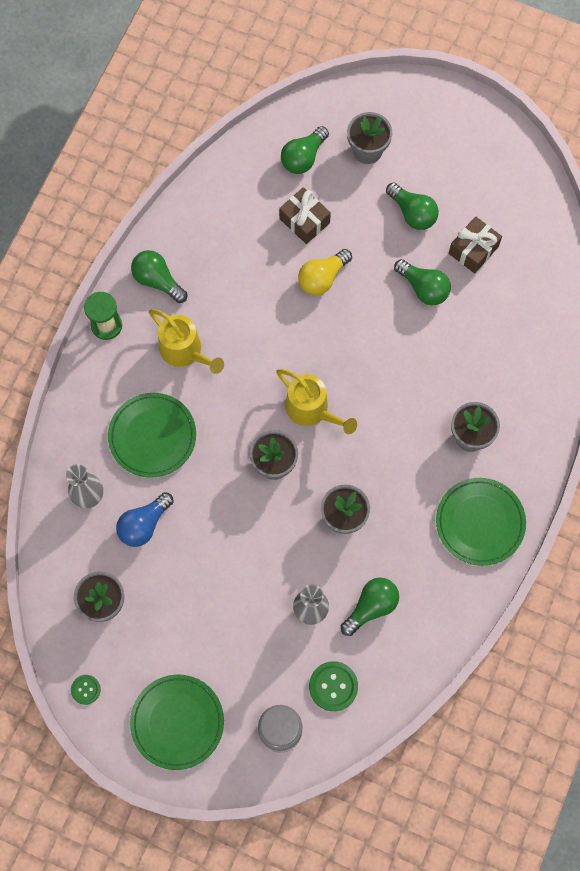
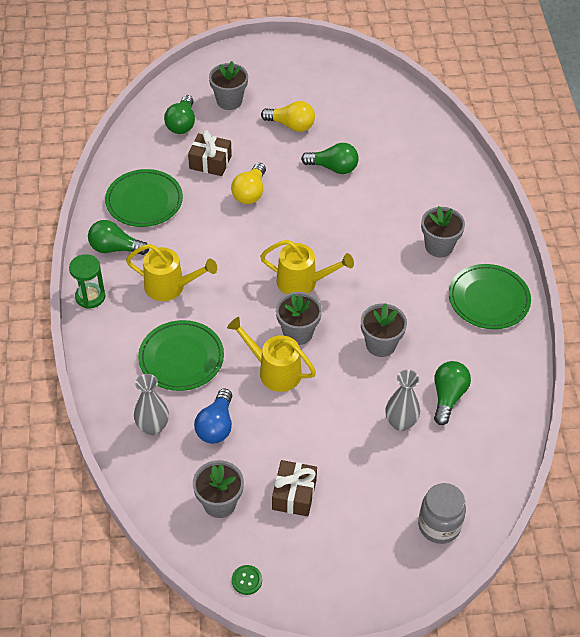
camera: 30 degrees left, 20 degrees down
(177, 722) = (346, 564): green plate -> green plate (144, 201)
(228, 494) = (274, 371): none -> yellow watering can
(333, 686) = (459, 470): green button -> none
(412, 213) = (291, 125): green light bulb -> yellow light bulb
(473, 250) = (353, 130): brown gift -> brown gift (294, 494)

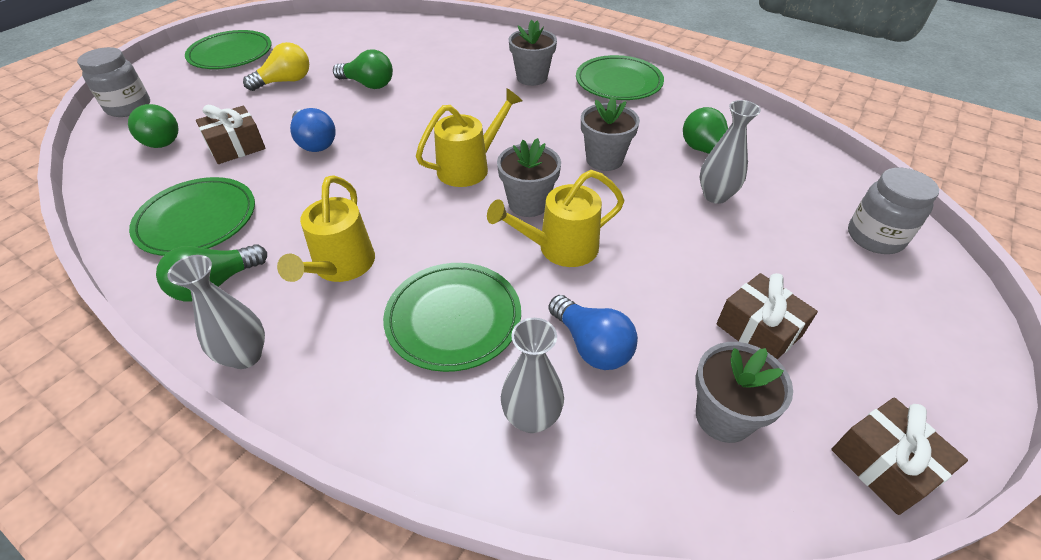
camera: 50 degrees left, 5 degrees down
(90, 297) = (245, 356): green hourglass -> grey vase
(170, 287) = (340, 267): yellow watering can -> yellow watering can turned 135 degrees clockwise
(192, 82) = (129, 107): none -> grey jar
(229, 101) = (193, 98): grey flower pot -> none
(247, 580) = (884, 465): green button -> brown gift
(250, 192) = (315, 142): yellow light bulb -> blue light bulb
(289, 71) = (231, 54): none -> green plate
(333, 168) = (368, 84): green light bulb -> green light bulb turned 60 degrees clockwise

